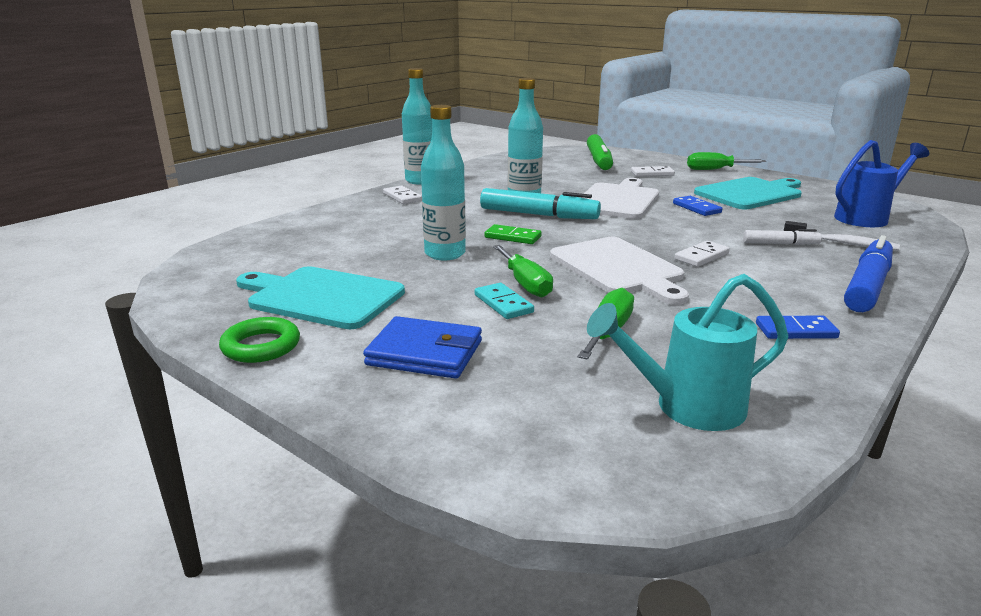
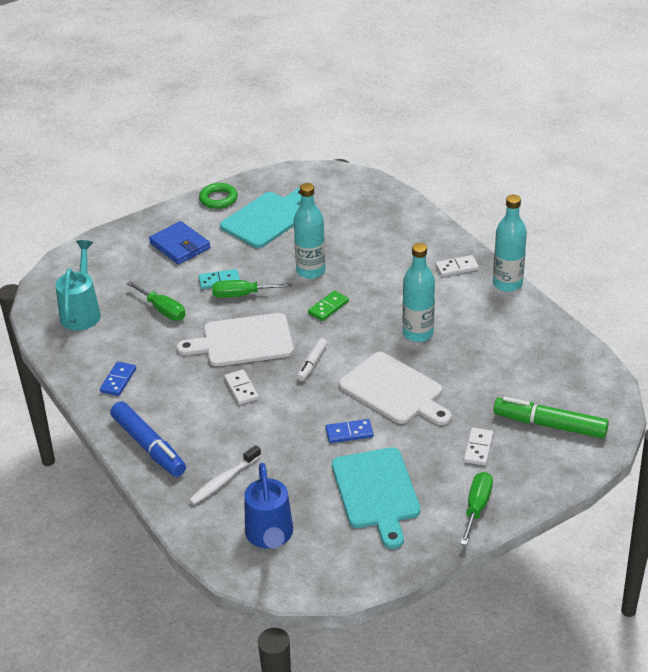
camera: 110 degrees right, 15 degrees up
(425, 353) = (180, 246): blue wallet -> blue wallet turned 75 degrees counterclockwise
(538, 215) = (374, 332): turquoise marker -> none
(780, 244) = (242, 443): white marker -> white marker (312, 363)

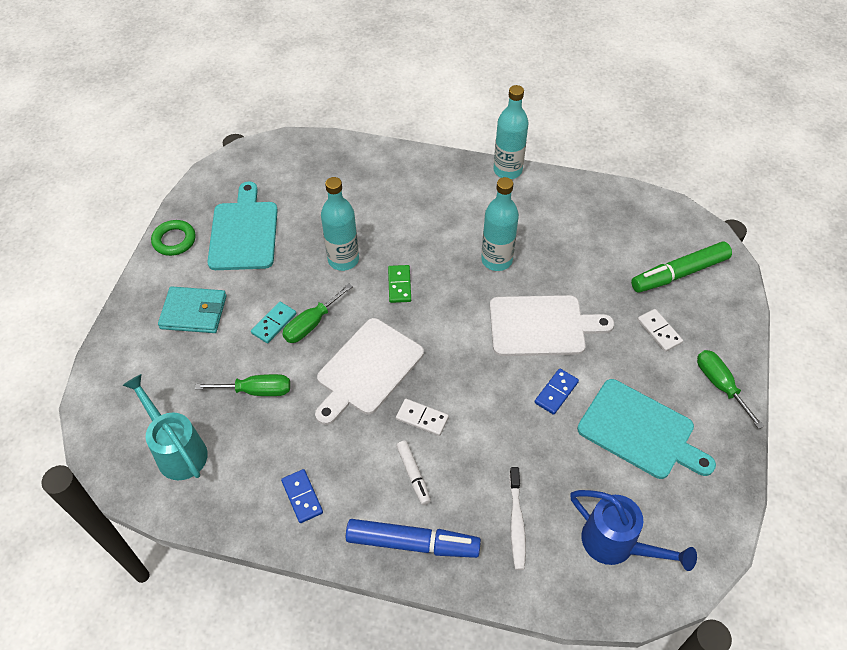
camera: 45 degrees left, 15 degrees up
(180, 246) = (194, 312): blue wallet -> turquoise wallet
(312, 363) = (450, 348): white marker -> white marker (413, 474)
(456, 267) = (454, 180): white domino -> none

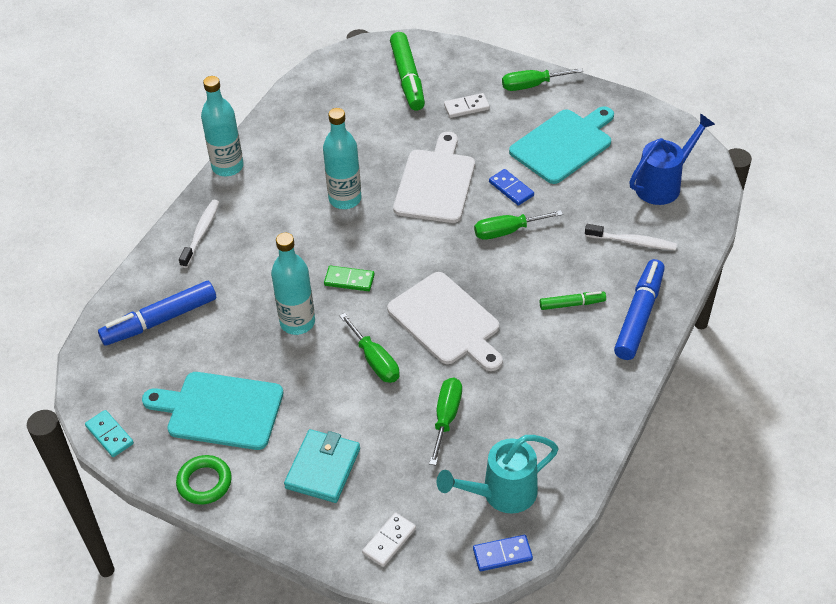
camera: 75 degrees left, 5 degrees down
(274, 323) = (364, 394): turquoise domino -> turquoise domino (109, 435)
(302, 497) = (577, 392): blue domino -> blue domino (502, 554)
(327, 173) = (160, 320): none -> blue marker
(413, 474) = (572, 304): white marker -> green marker
(422, 418) = (514, 288): white domino -> white domino (389, 541)
(426, 173) = (201, 233): none -> white toothbrush
(496, 399) = (507, 231): none -> green screwdriver

